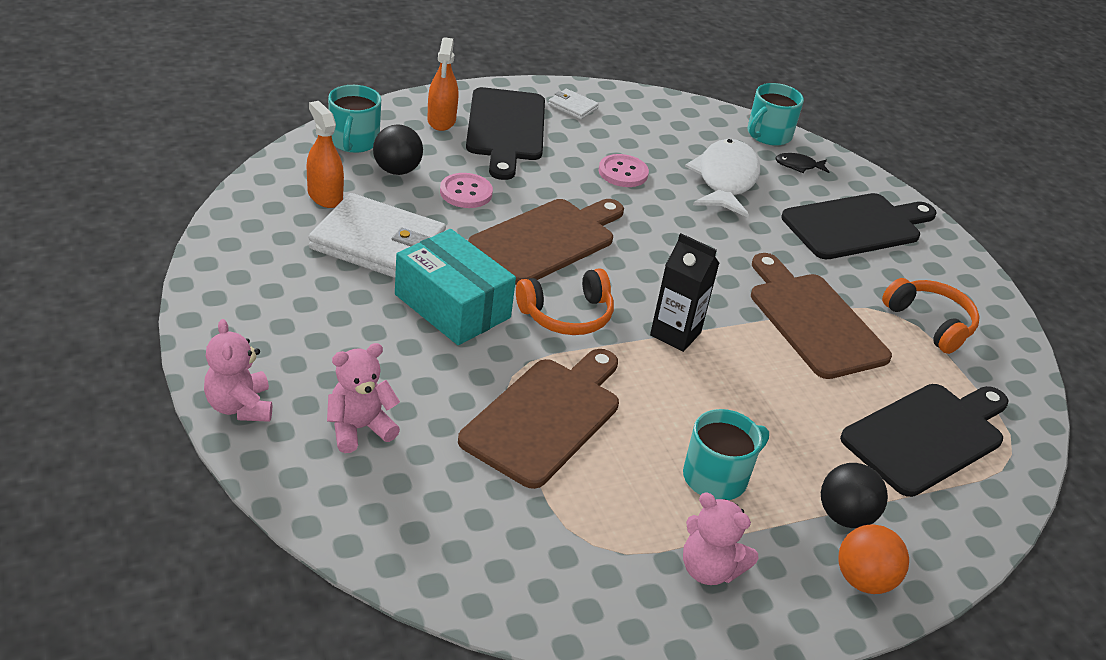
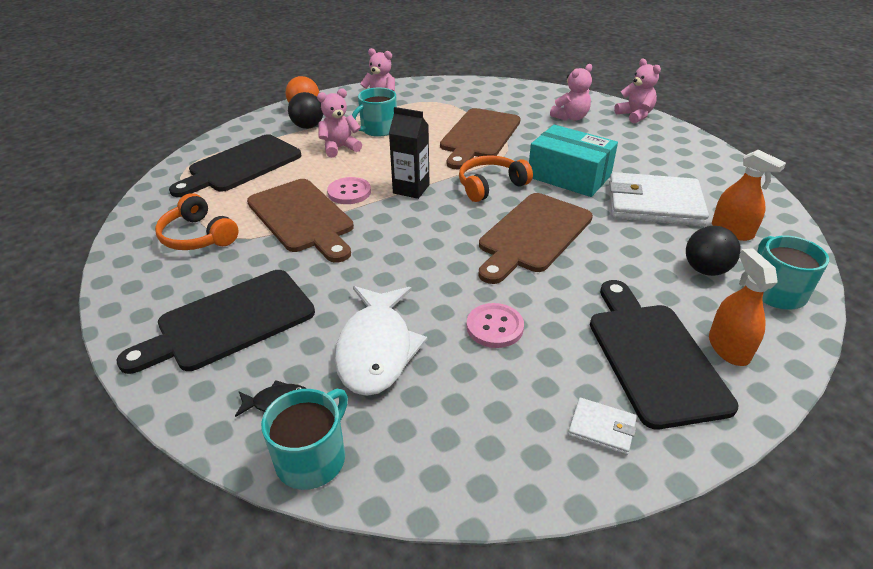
camera: 175 degrees right, 0 degrees up
(466, 192) = (628, 262): pink button -> pink button (349, 192)
(780, 442) = (340, 148): none -> pink teddy bear

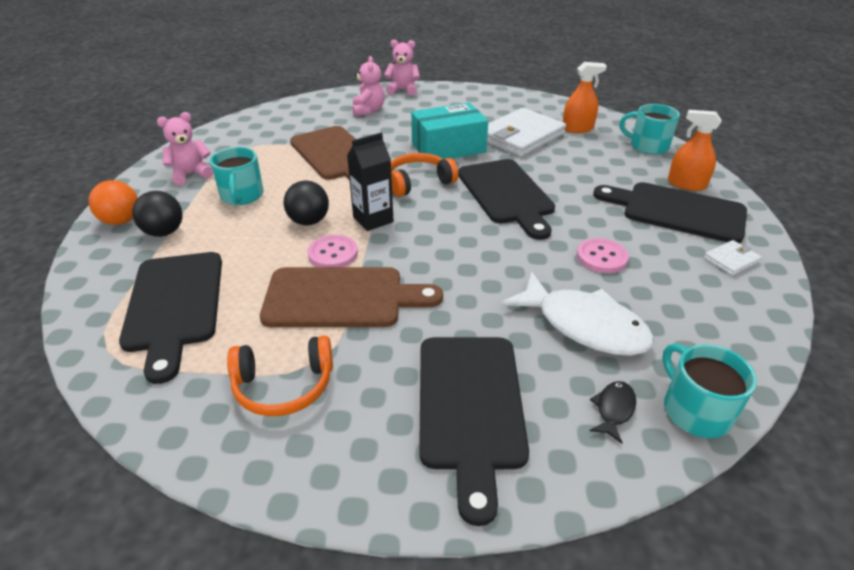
camera: 55 degrees left, 0 degrees up
(340, 148) = (242, 229): pink teddy bear -> none
(491, 186) = (418, 182): orange headphones -> orange headphones turned 60 degrees clockwise
(533, 235) = (506, 194): brown cutting board -> black cutting board
(705, 270) = (608, 155): black ball -> black ball (309, 221)

